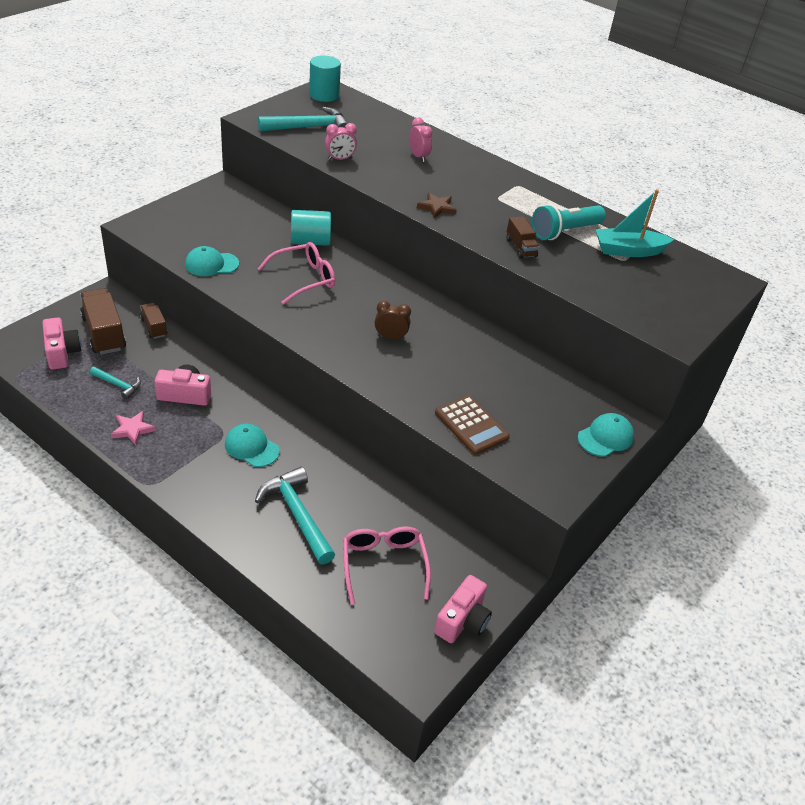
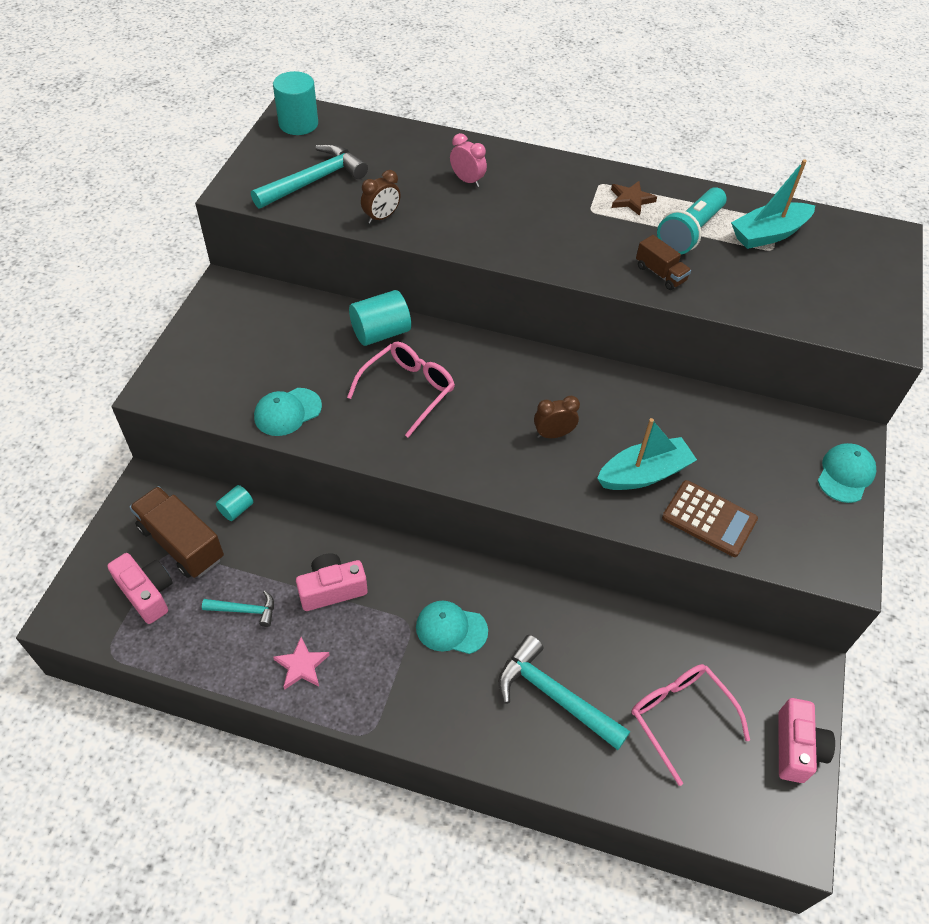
camera: 20 degrees left, 10 degrees up
(154, 327) = (236, 509): brown truck -> turquoise cylinder
(340, 159) = (381, 217): pink clock -> brown clock
(436, 207) = (536, 250): brown star -> brown star (631, 200)
(441, 382) = (644, 474): none -> turquoise boat

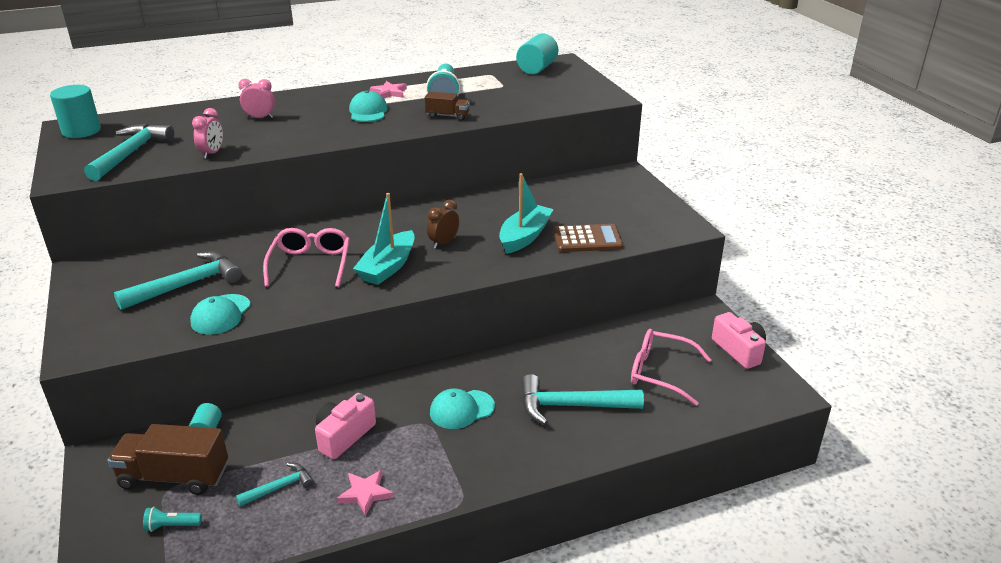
camera: 35 degrees left, 20 degrees down
(147, 593) = (172, 526): pink camera -> turquoise flashlight
(288, 356) = (187, 285): none -> turquoise hammer
(381, 217) = (212, 153): brown clock -> pink clock
(381, 333) = (254, 244): turquoise cylinder -> turquoise cylinder (537, 68)
(631, 200) = (389, 92): brown star -> pink star
(768, 234) = (493, 81): turquoise boat -> turquoise boat (388, 267)
(845, 474) = (640, 189): turquoise cap -> turquoise cap (368, 111)

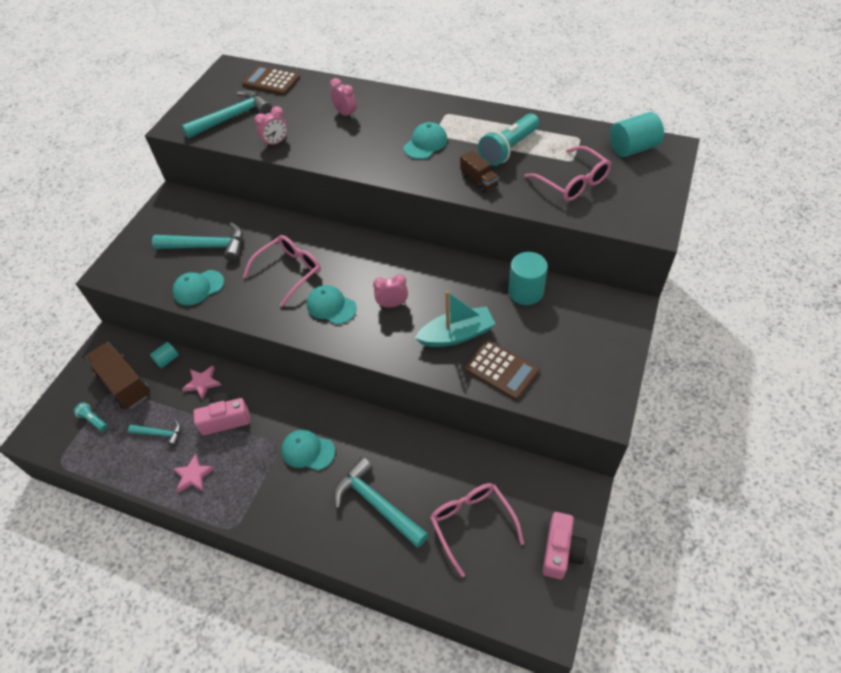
camera: 45 degrees right, 20 degrees up
(81, 131) = (231, 76): turquoise cylinder -> turquoise cylinder (525, 292)
(139, 121) = (271, 81): none -> brown calculator
(388, 267) = (331, 306): turquoise boat -> turquoise cap
(389, 92) = (467, 125): pink star -> pink star (202, 383)
(443, 243) = (392, 304): brown clock -> pink clock
(521, 95) = (572, 182): none -> pink glasses

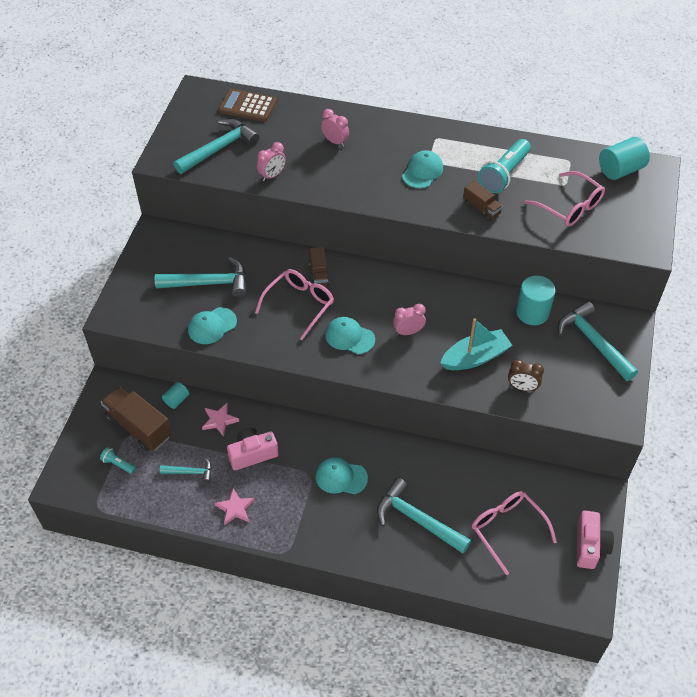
camera: 10 degrees left, 0 degrees up
(316, 243) = (319, 274): none -> brown truck
(501, 370) = (522, 387): brown calculator -> brown clock
(587, 326) = (593, 342): none -> turquoise hammer

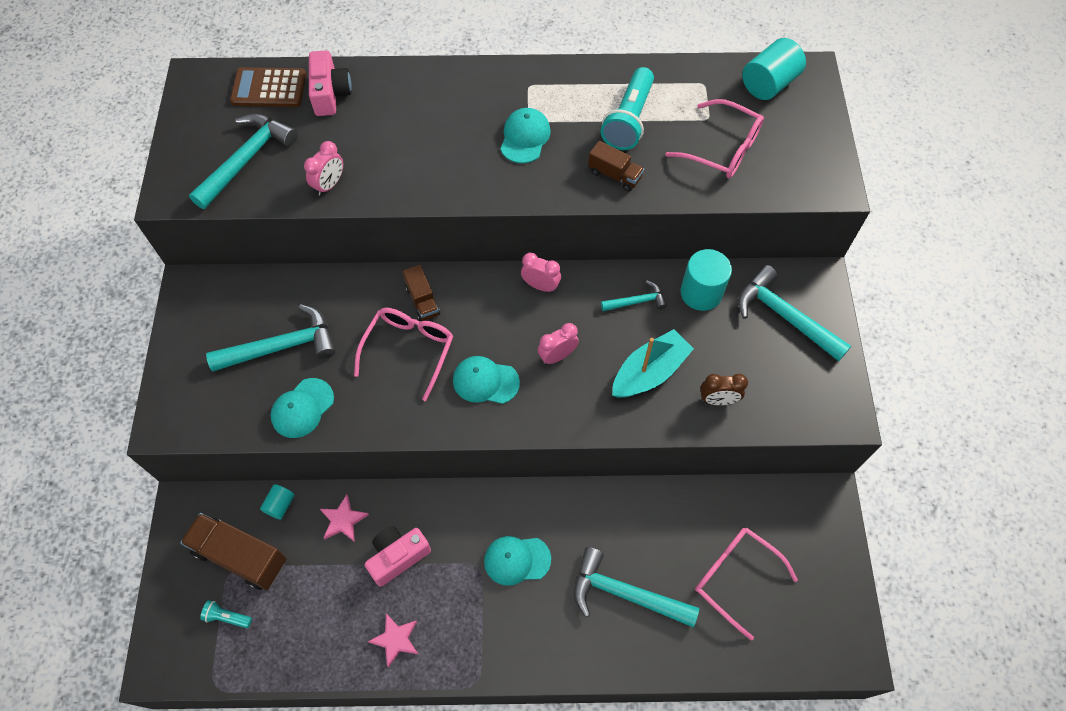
camera: 15 degrees left, 10 degrees up
(190, 472) = (325, 603): turquoise hammer -> turquoise hammer (636, 301)
(335, 141) = (400, 117): pink clock -> pink clock (540, 286)
(589, 546) = (836, 573): pink camera -> pink camera (330, 94)

